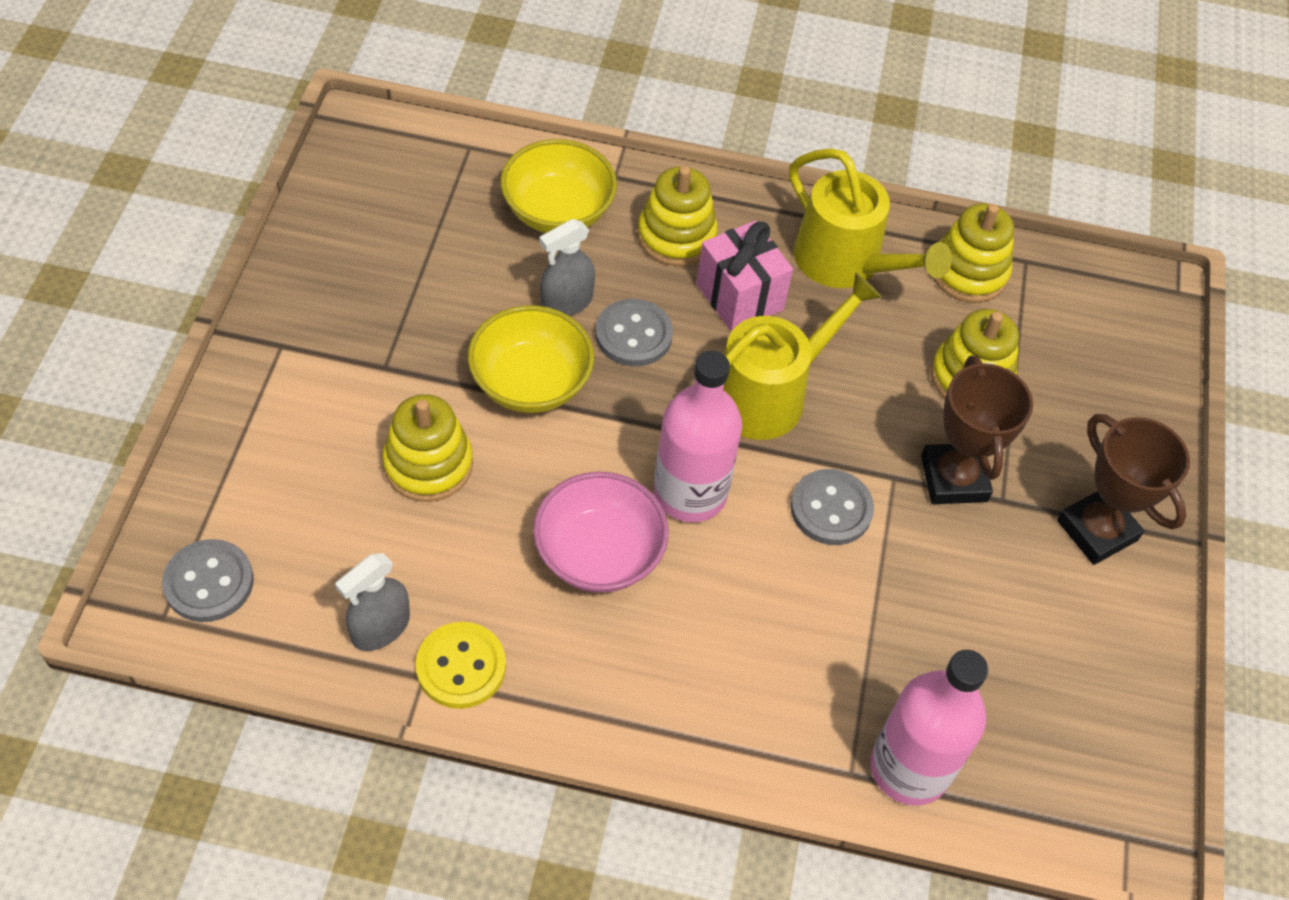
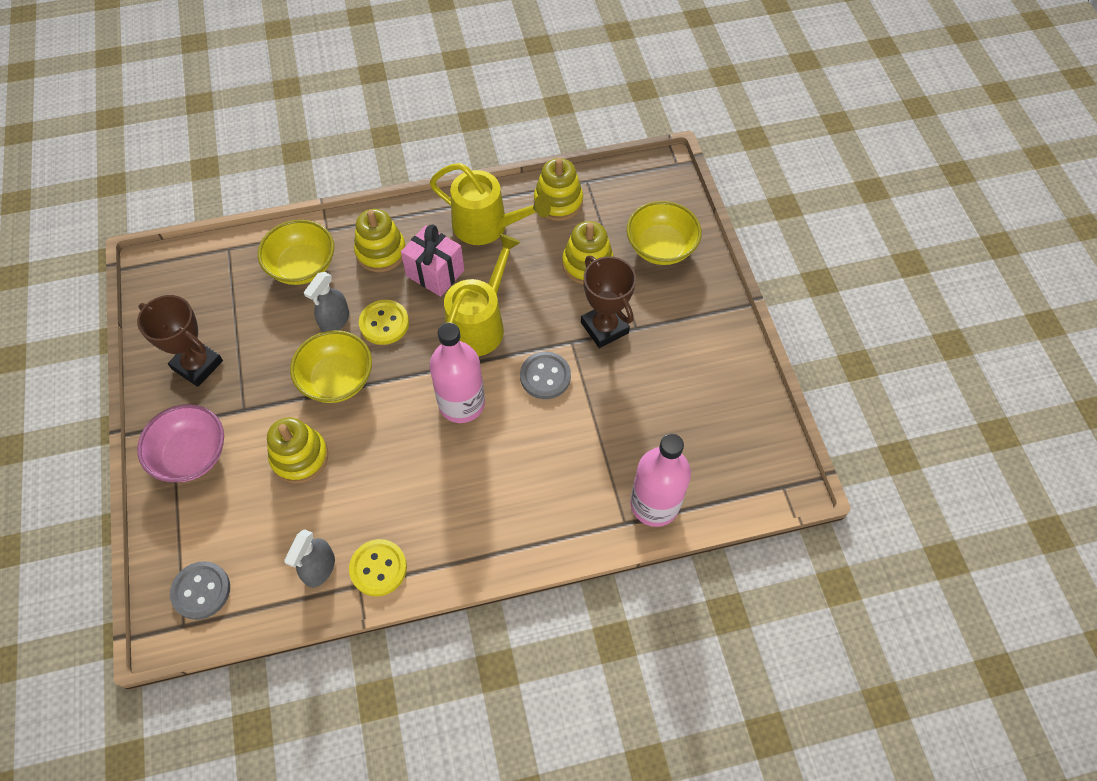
camera: 20 degrees left, 5 degrees up
(599, 554) = (426, 464): pink bowl -> pink bowl (192, 455)
(633, 335) = (384, 323): grey button -> yellow button
(1095, 401) = (660, 247): none -> yellow bowl
(1096, 530) = (694, 322): brown trophy -> brown trophy (197, 365)

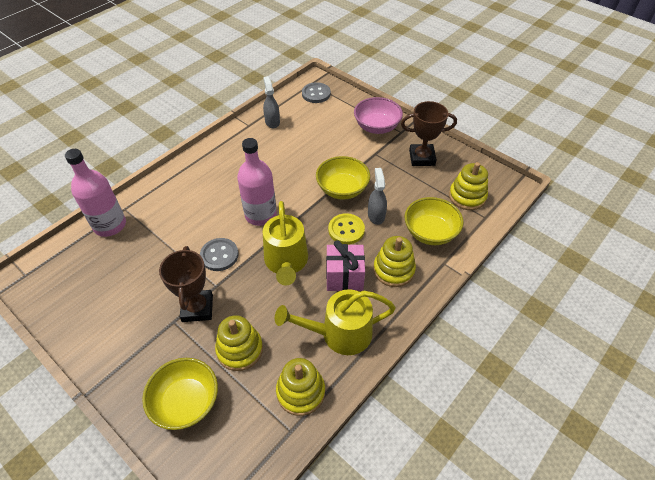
camera: 145 degrees right, 10 degrees down
(300, 457) = (325, 151): yellow stacking toy -> yellow stacking toy (467, 196)
(378, 568) = (244, 134): yellow button -> none
(604, 327) = (197, 308): brown trophy -> brown trophy turned 60 degrees clockwise

